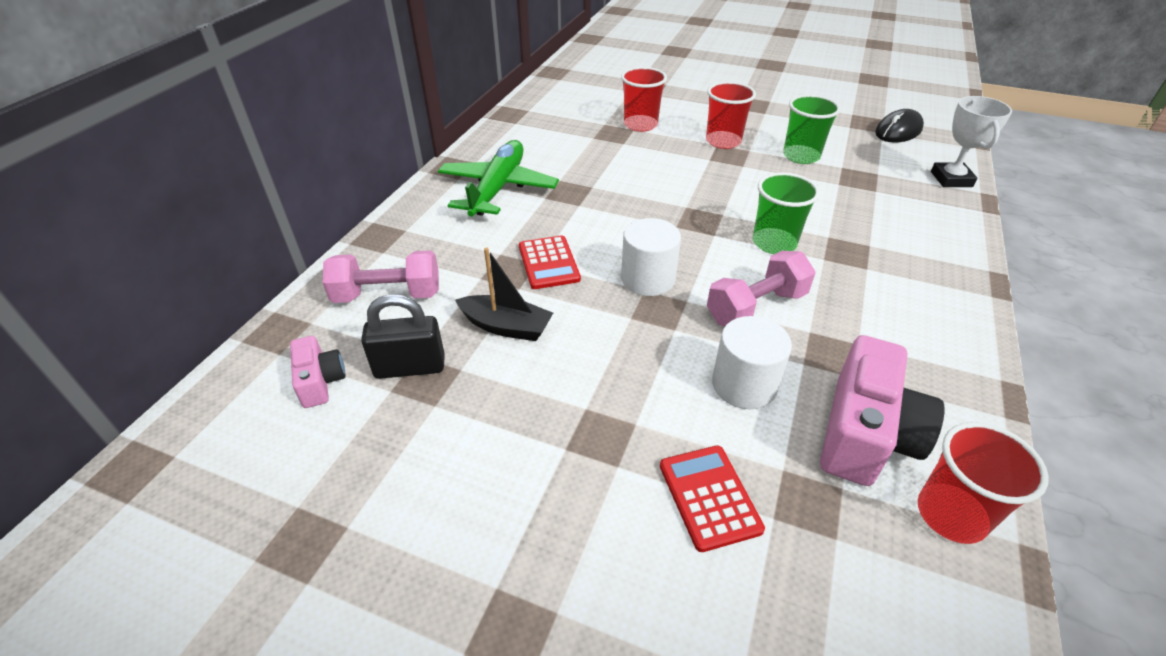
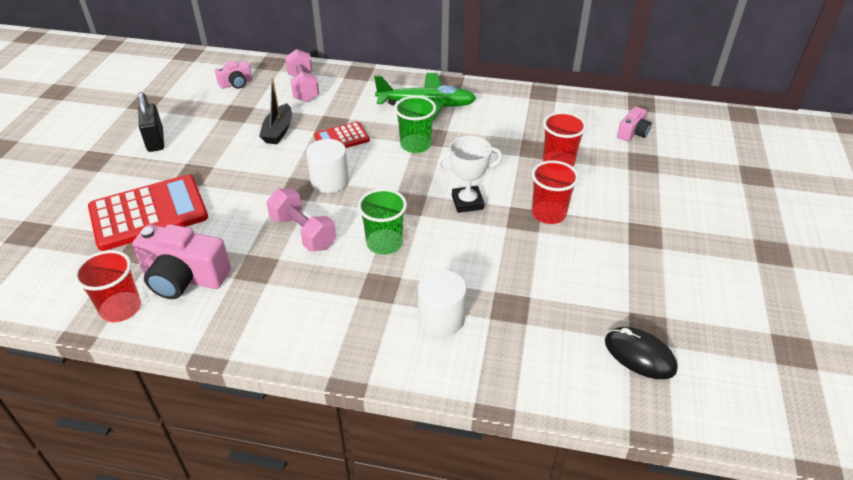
camera: 80 degrees right, 0 degrees up
(410, 367) = (245, 106): black padlock -> black padlock (155, 141)
(601, 84) = (632, 133): none -> pink camera
(709, 497) = (148, 213): red calculator -> red calculator, size x1.90
(744, 385) = (228, 226): white cylinder -> white cylinder (441, 318)
(801, 156) = (541, 267): green cup -> green cup (415, 145)
(951, 179) = (536, 386): white trophy -> white trophy (467, 202)

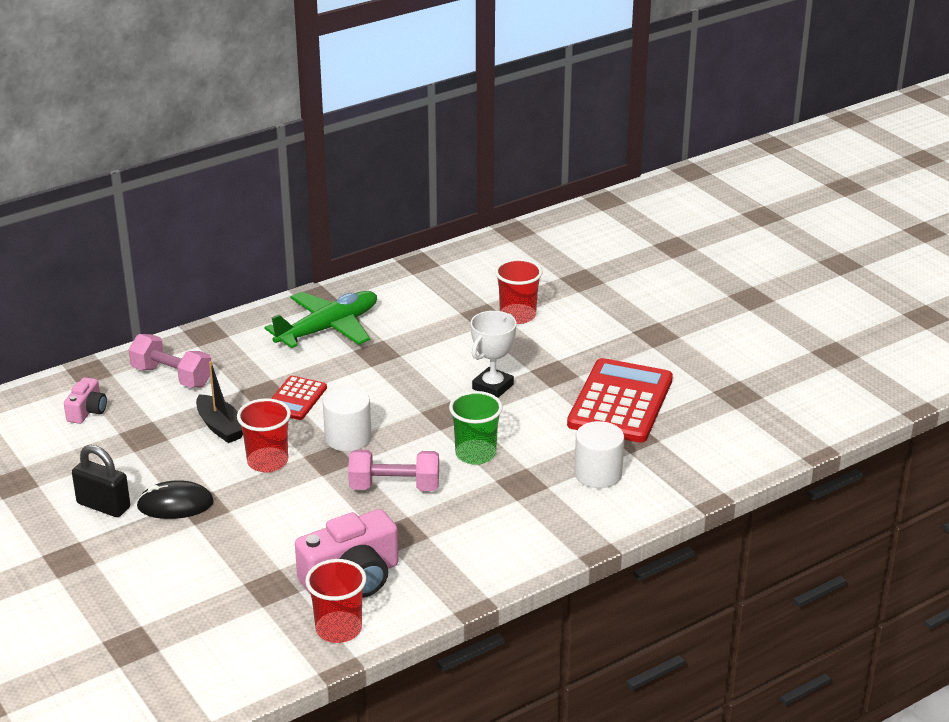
camera: 45 degrees left, 10 degrees down
(148, 213) = (223, 559): red calculator -> red calculator (620, 402)
(415, 145) = (375, 367): green cup -> none
(548, 214) = (567, 359): red cup -> red cup (267, 462)
(632, 133) = (542, 260): pink camera -> none
(639, 355) = (754, 413): black mouse -> black mouse (175, 504)

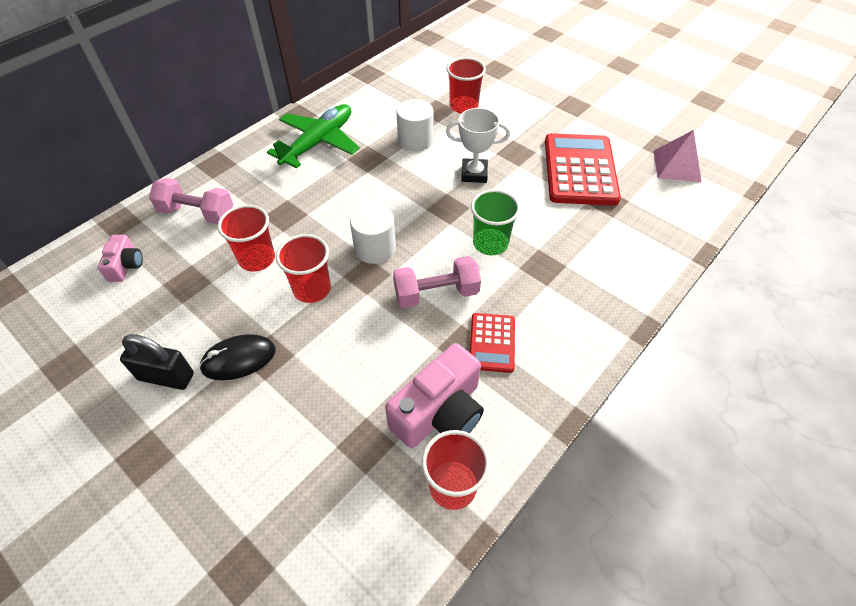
camera: 15 degrees left, 20 degrees up
(220, 427) = (257, 259): black boat -> red cup
(295, 399) = (315, 216): red calculator -> red calculator (492, 343)
(493, 387) = (474, 174): white trophy -> white trophy turned 75 degrees clockwise
(598, 474) = (599, 243): white cylinder -> white cylinder (415, 140)
(742, 416) = (676, 166): none -> pink pyramid

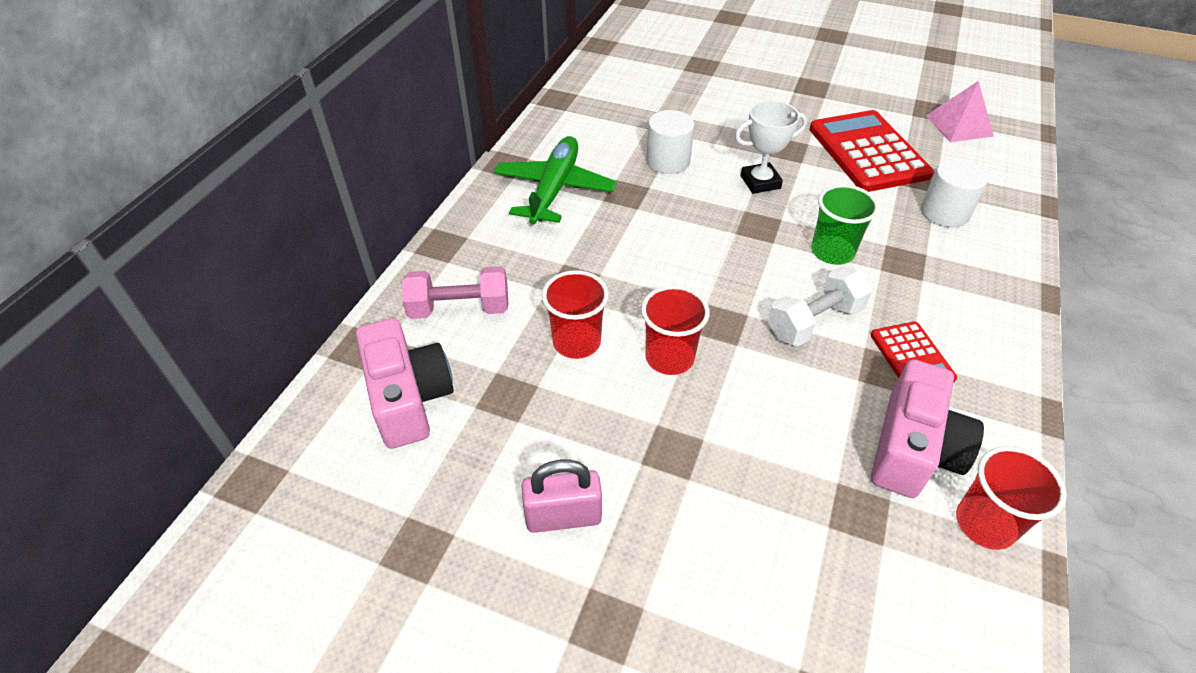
camera: 20 degrees left, 5 degrees down
(126, 265) = (408, 398): pink camera -> pink camera, size x1.87
(166, 376) = (563, 516): black padlock -> pink padlock
(239, 359) = (640, 465): black mouse -> none
(375, 248) = (709, 291): white cylinder -> white cylinder (944, 212)
(436, 293) = (814, 322): pink dumbbell -> white dumbbell
(463, 106) = (695, 112): red cup -> none

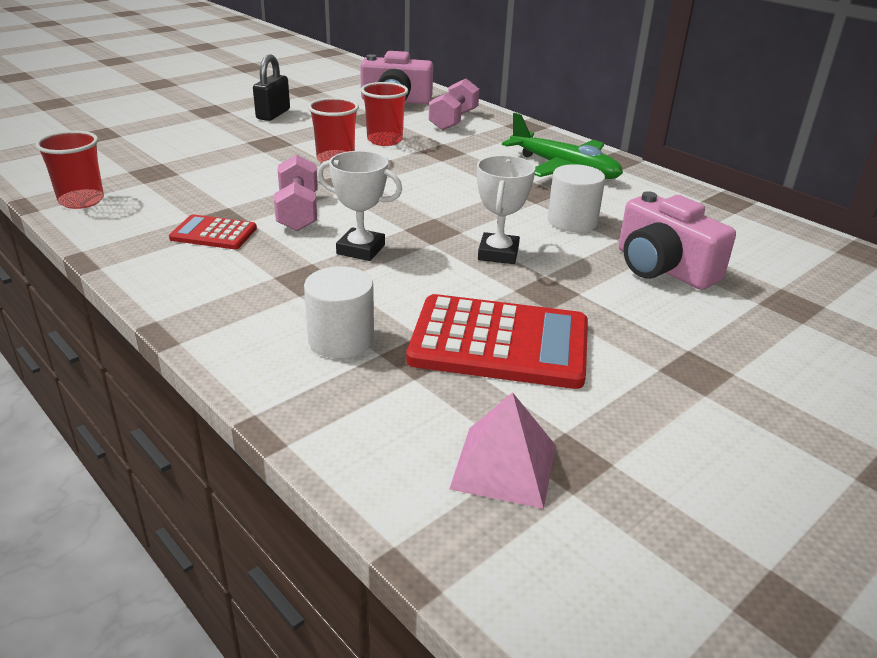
camera: 115 degrees right, 15 degrees down
(563, 516) = (273, 114): pink padlock -> black padlock
(814, 322) = (298, 212): white dumbbell -> pink dumbbell
(832, 252) = (361, 249): green cup -> white trophy
(912, 449) = (156, 202): pink camera -> pink camera (663, 268)

